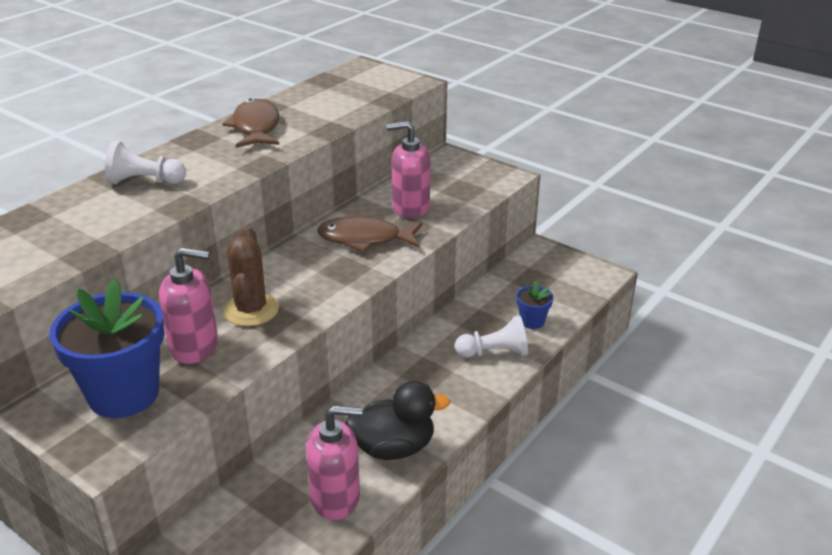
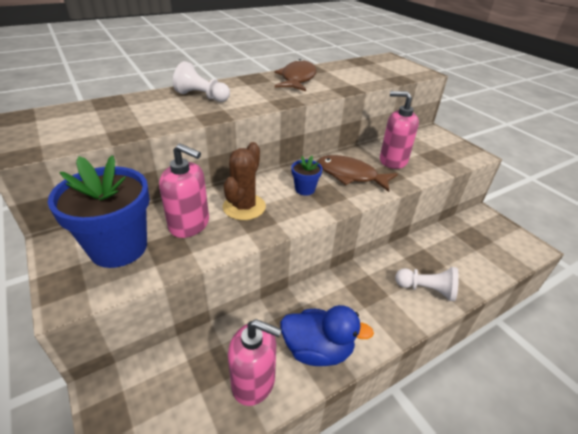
camera: 20 degrees right, 5 degrees up
(393, 448) = (317, 350): black duck -> blue duck
(532, 321) = (464, 271): blue flower pot -> blue flower pot (305, 189)

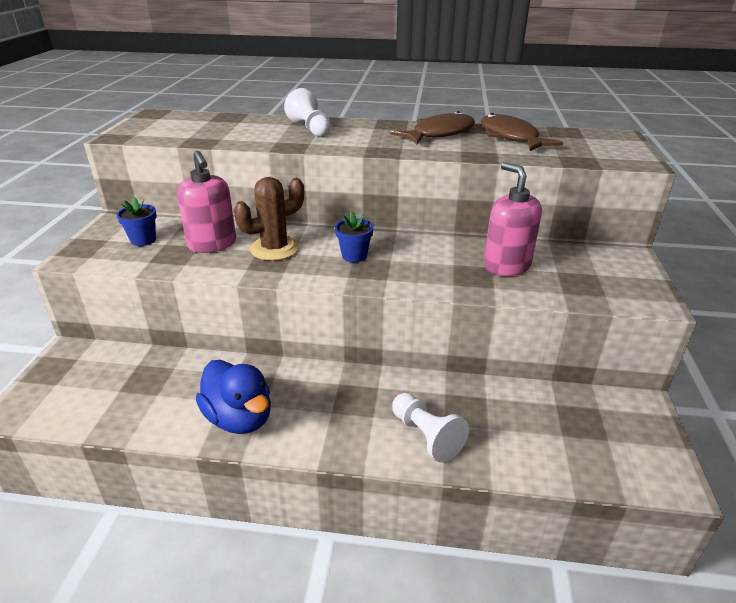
camera: 40 degrees right, 5 degrees down
(119, 248) = (143, 240): blue flower pot -> blue flower pot, size x0.46
(254, 381) = (161, 408): pink soap dispenser -> none
(350, 175) = (425, 261): brown fish -> brown fish (510, 137)

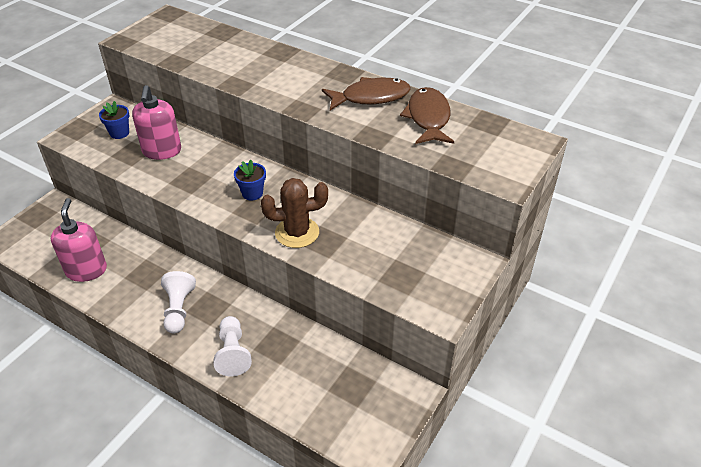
camera: 25 degrees right, 10 degrees up
(239, 418) = (125, 294): blue duck -> none
(274, 248) = (201, 168): brown cactus -> brown cactus (297, 232)
(310, 129) = (271, 64): white pawn -> white pawn (178, 309)
(506, 266) = (359, 240): pink soap dispenser -> pink soap dispenser (86, 270)

